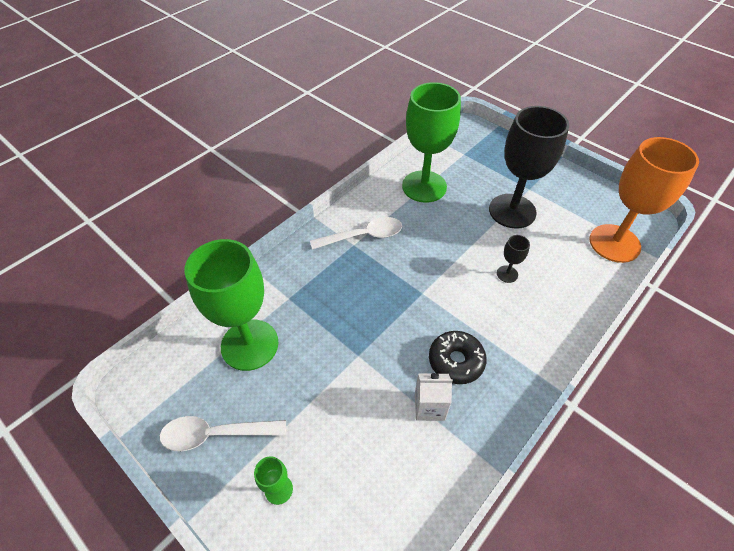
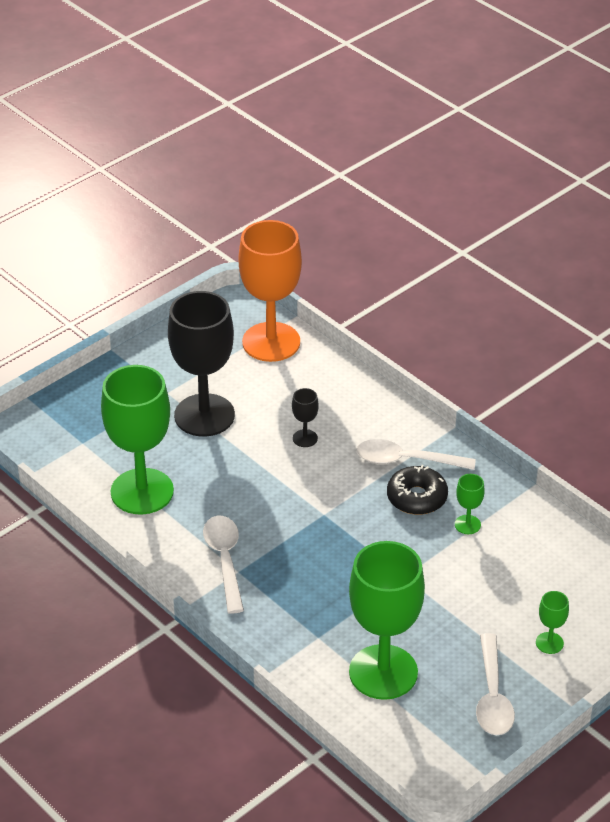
camera: 85 degrees left, 10 degrees down
(429, 406) = (467, 524): white carton -> green goblet
(502, 350) = (406, 460): none -> white spoon

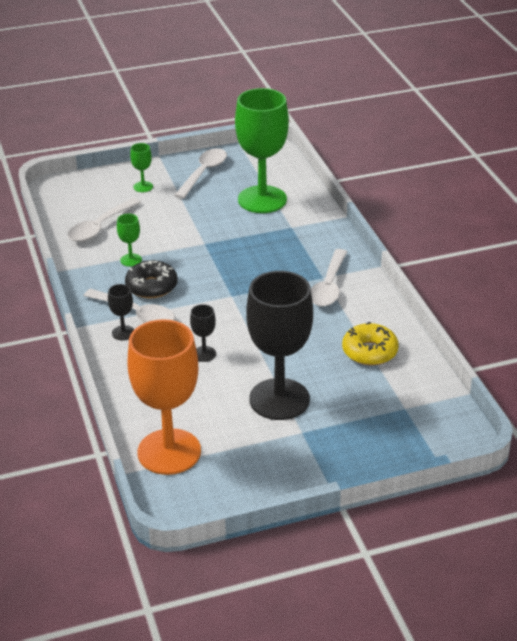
camera: 155 degrees left, 5 degrees down
(142, 491) = (369, 352): green goblet -> yellow donut
(400, 435) = (123, 333): none -> black goblet
(543, 560) = (100, 227): none -> white spoon

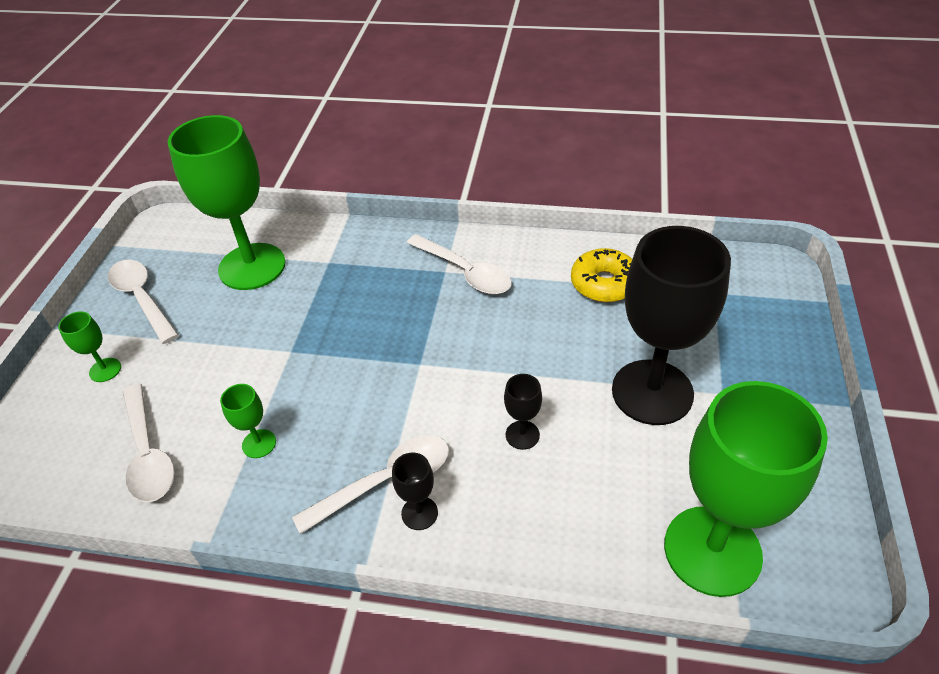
camera: 60 degrees left, 10 degrees up
(151, 286) = (338, 441): black donut -> none
(169, 452) = (712, 550): orange goblet -> green goblet

